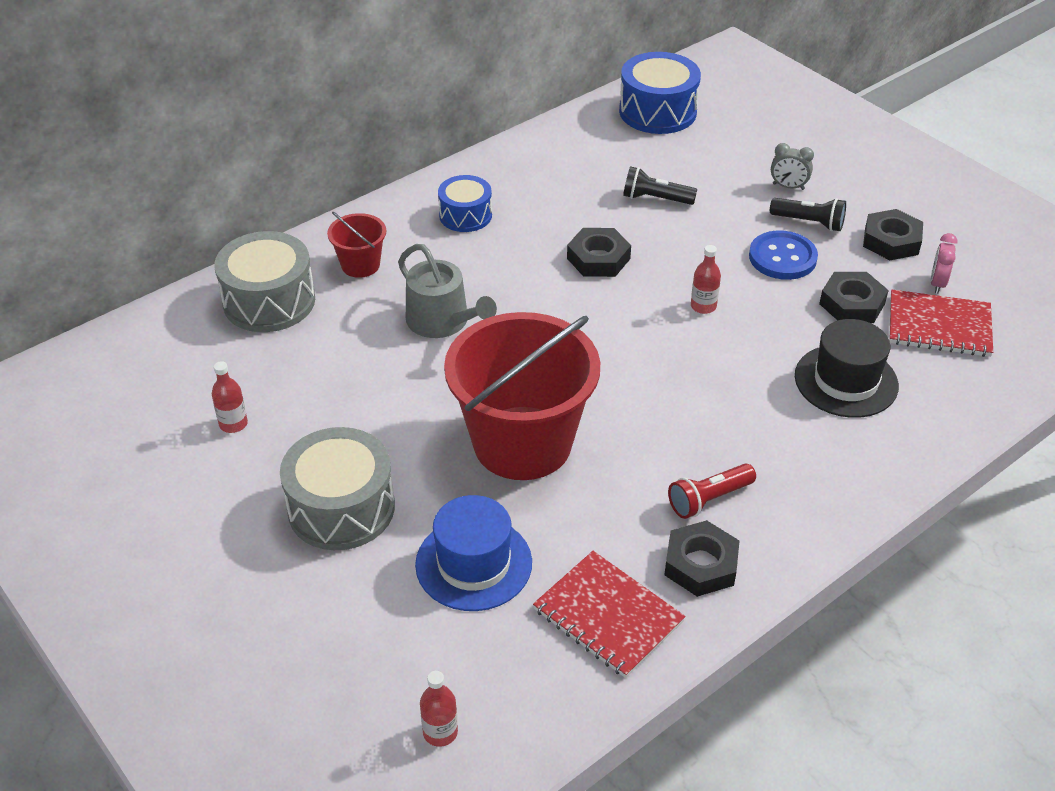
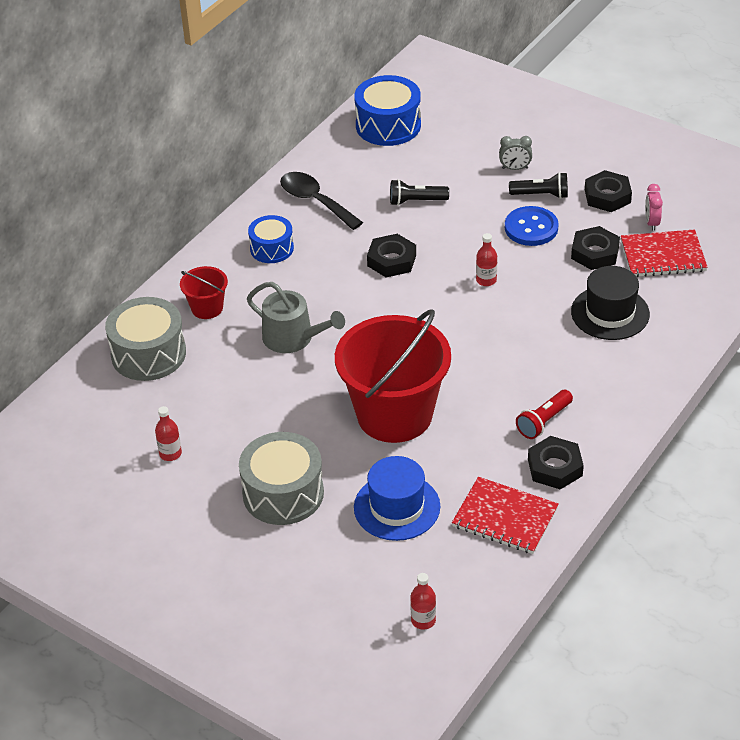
camera: 15 degrees left, 0 degrees up
(538, 175) = (315, 201): none -> black spoon

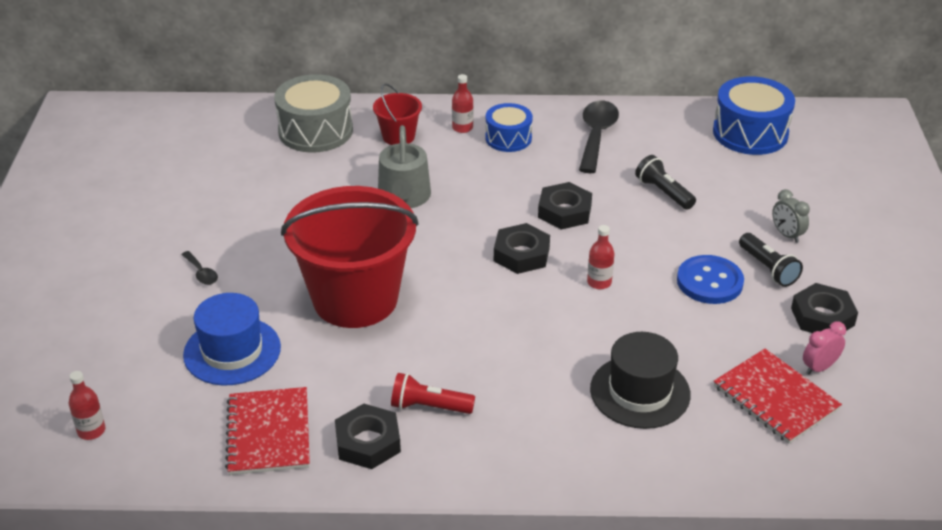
camera: 55 degrees right, 5 degrees down
(170, 453) = (205, 191): red bottle -> red bottle (462, 128)
(283, 493) = (201, 273): grey drum -> black spoon
(595, 253) = (722, 343): black nut -> black nut (521, 254)

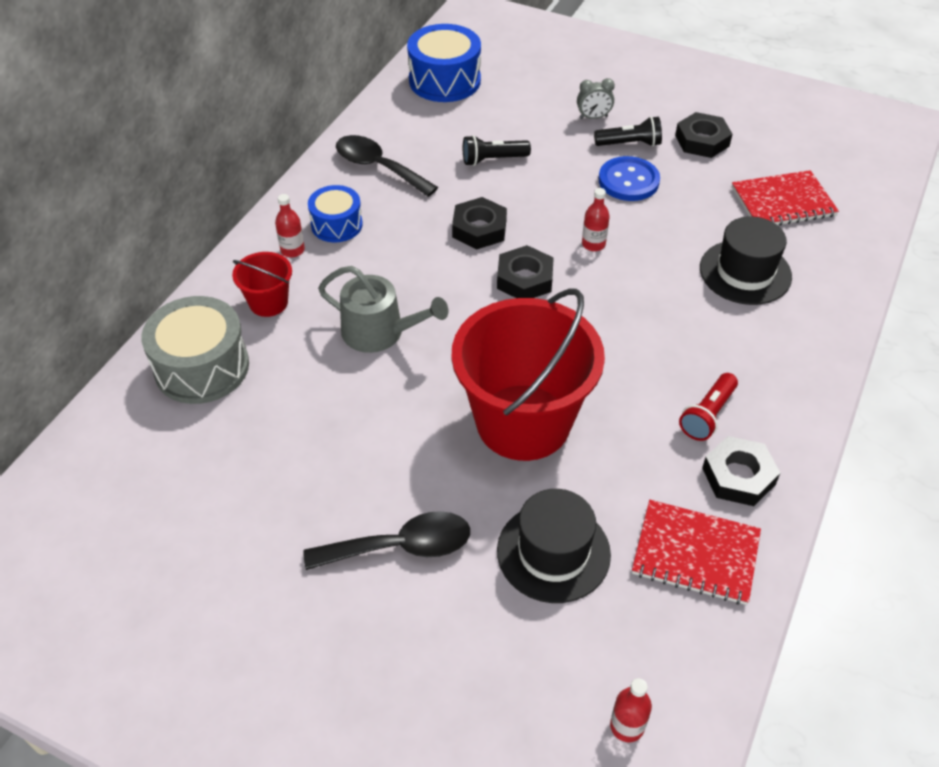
camera: 65 degrees left, 10 degrees up
(201, 273) = (401, 547): black spoon -> black spoon, size x2.09
(232, 351) = (553, 552): blue hat -> black hat
(819, 367) = (759, 166): pink clock -> none

